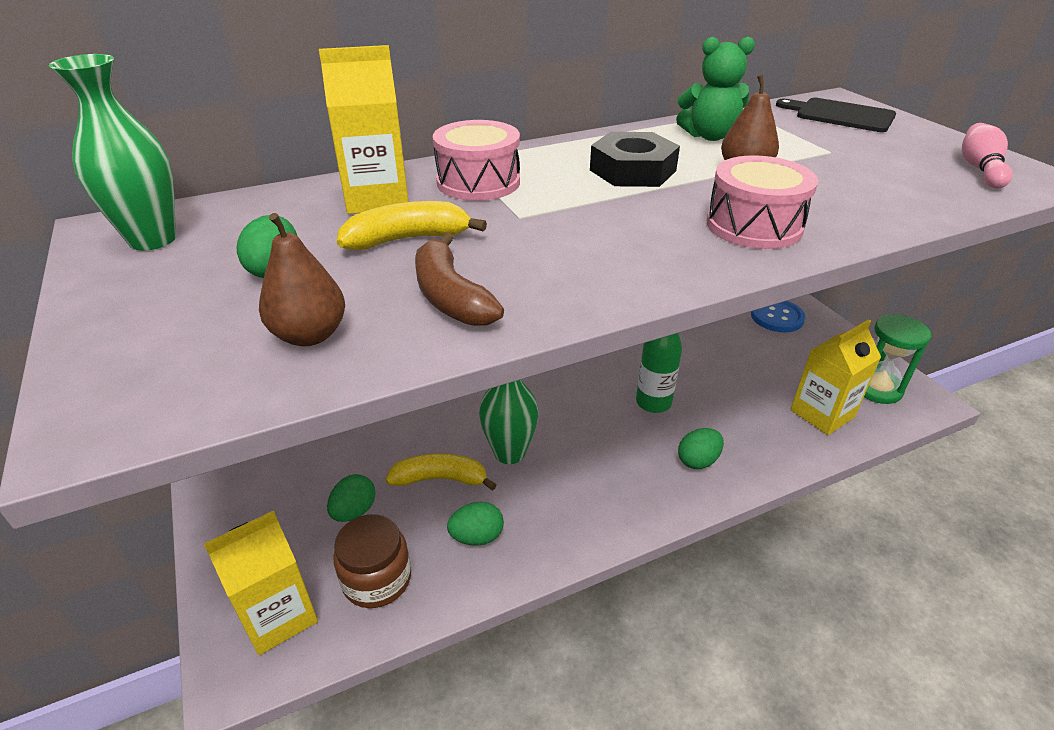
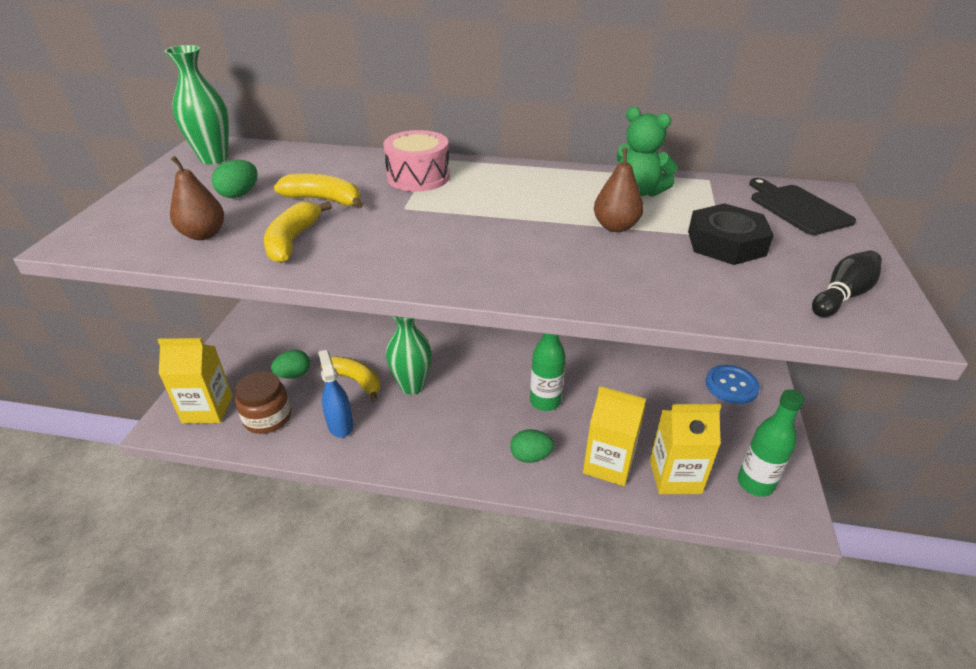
camera: 35 degrees right, 0 degrees up
(377, 198) = (347, 169): yellow carton -> yellow carton (608, 464)
(451, 296) = (293, 241): brown banana -> yellow banana
(477, 537) = (340, 425): green egg -> blue spray bottle
(632, 170) = (531, 200): black nut -> black nut (726, 243)
(754, 226) = (544, 268): pink drum -> none
(877, 388) = (755, 484): green hourglass -> green bottle
(980, 169) = (842, 296): pink bowling pin -> black bowling pin

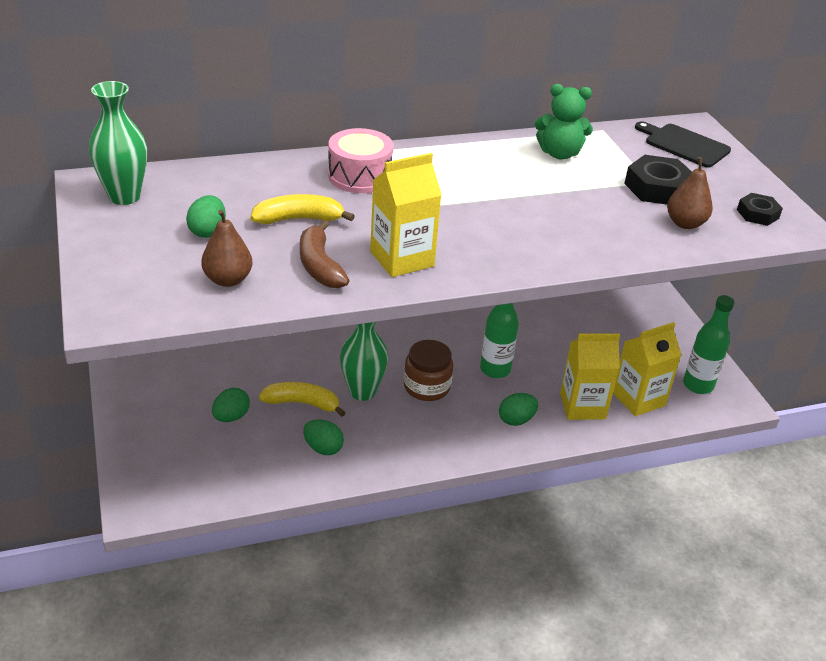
camera: 30 degrees left, 0 degrees up
(207, 409) = (169, 477): yellow carton -> yellow carton (402, 259)
(267, 418) = (243, 465): brown jar -> brown jar (427, 387)
(293, 241) = (319, 266): yellow banana -> brown banana
(340, 425) = (323, 448): blue spray bottle -> green egg
(615, 227) = (569, 191): brown pear -> brown pear (685, 223)
(731, 386) = (637, 311): blue button -> none
(842, 296) = (757, 214): black bowling pin -> black nut

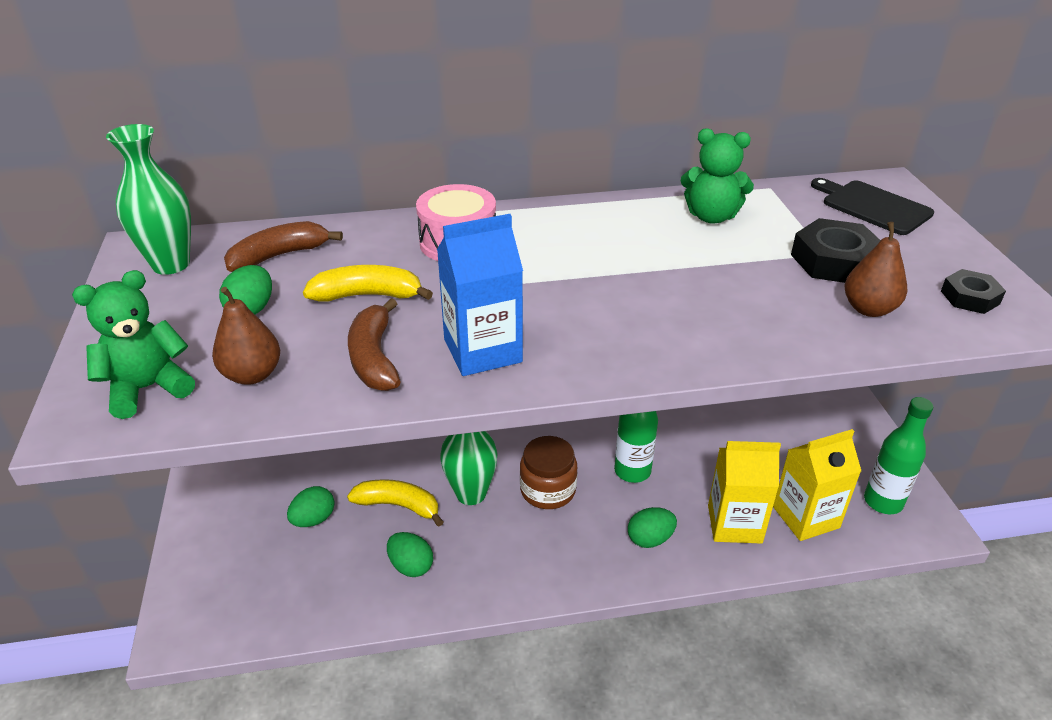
camera: 10 degrees right, 0 degrees up
(149, 291) = (148, 388): none -> green teddy bear
(214, 189) = (279, 256): none -> brown banana
(402, 259) = (482, 351): yellow carton -> blue carton

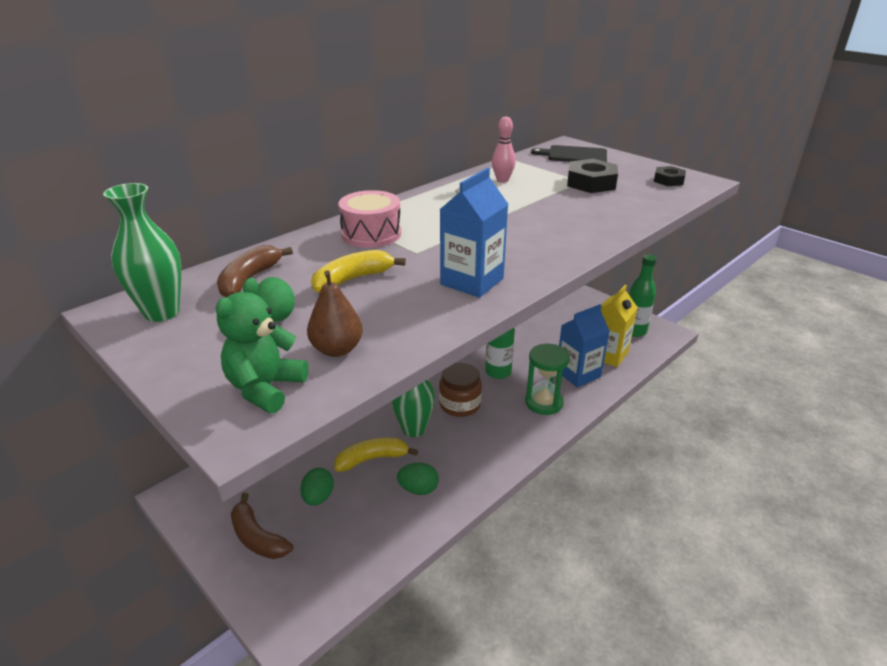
camera: 35 degrees left, 5 degrees down
(374, 358) = (409, 309): brown banana -> brown banana (258, 537)
(650, 539) = (543, 402): green egg -> green hourglass
(711, 216) = (502, 180): green teddy bear -> pink bowling pin
(734, 524) = (578, 374): yellow carton -> blue carton
(869, 309) = (635, 198): brown pear -> none

